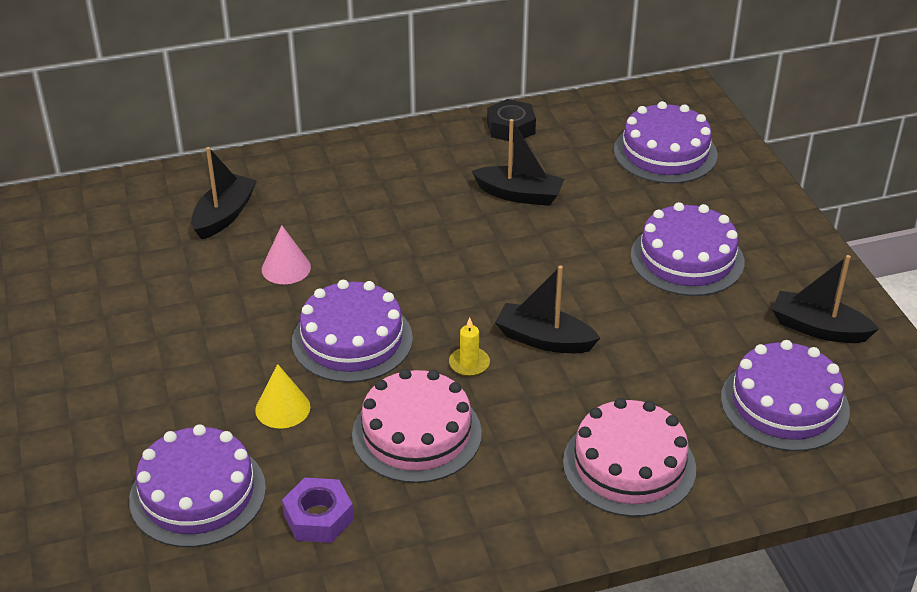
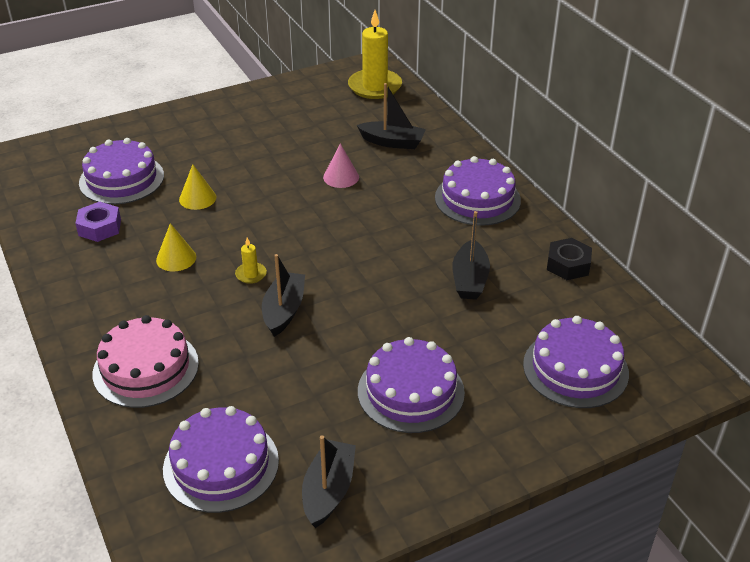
camera: 80 degrees right, 0 degrees up
(73, 214) = (375, 87): none -> yellow candle
(352, 340) = (269, 217): purple cake -> purple cake (477, 199)
(416, 433) = (176, 258): pink cake -> yellow cone

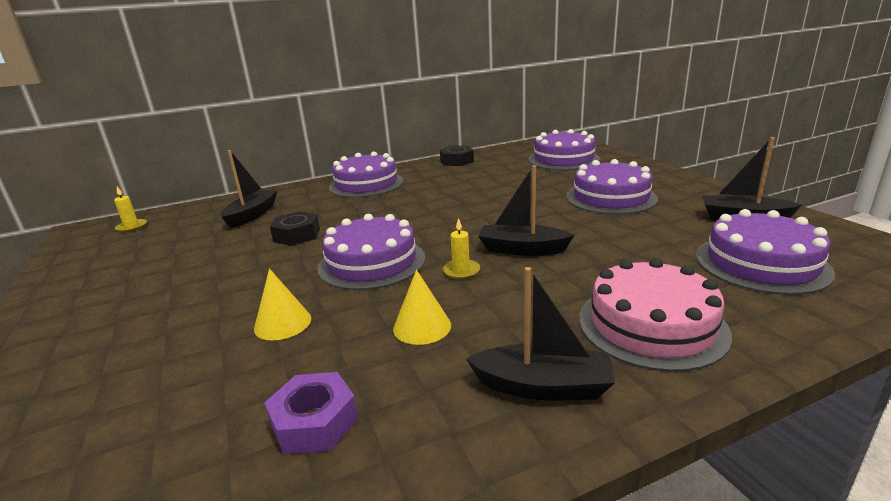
camera: 85 degrees left, 15 degrees down
(121, 179) = (167, 415): purple cake -> purple cake (372, 262)
(341, 177) = (297, 235): pink cone -> black nut
(375, 87) = (132, 227): yellow candle -> yellow candle, size x0.45
(469, 279) = (472, 184): black boat -> black boat (543, 386)

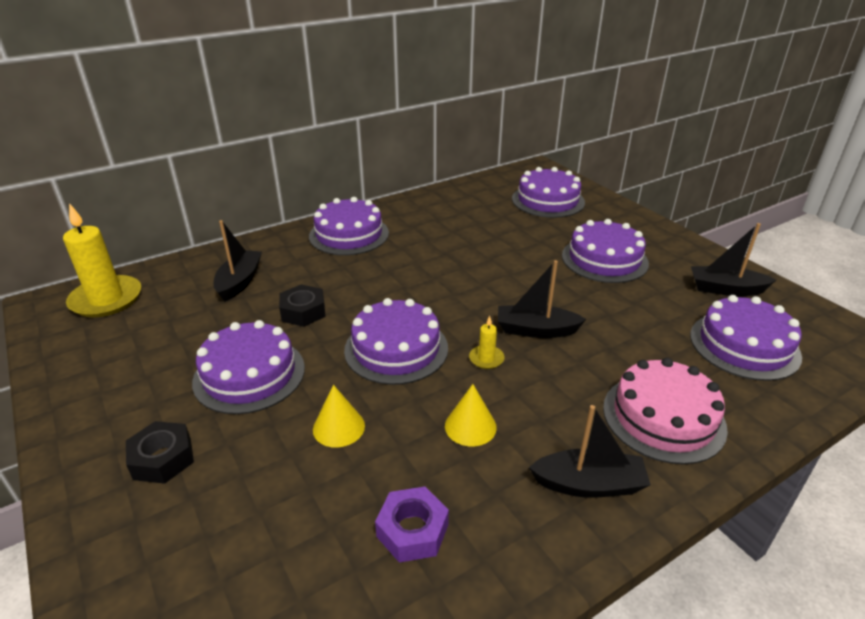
camera: 10 degrees left, 10 degrees up
(132, 227) = (106, 299): yellow candle -> yellow candle, size x2.22
(220, 280) = (249, 374): none -> purple cake
(457, 161) = (436, 200): black nut -> black nut (162, 459)

